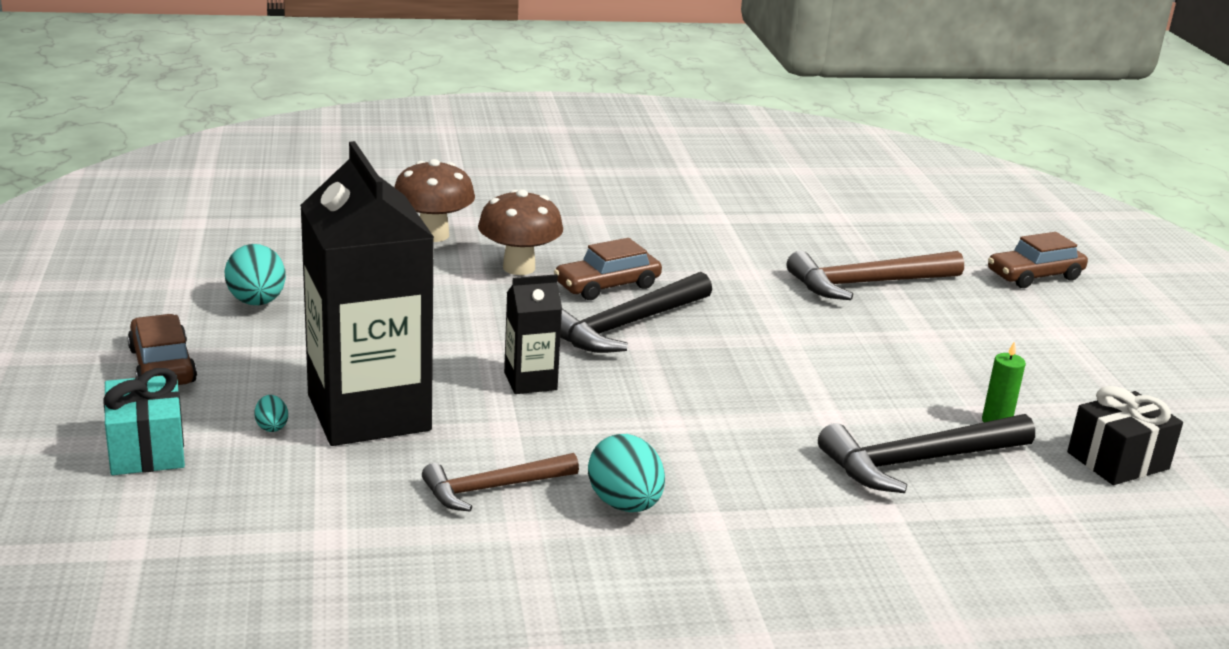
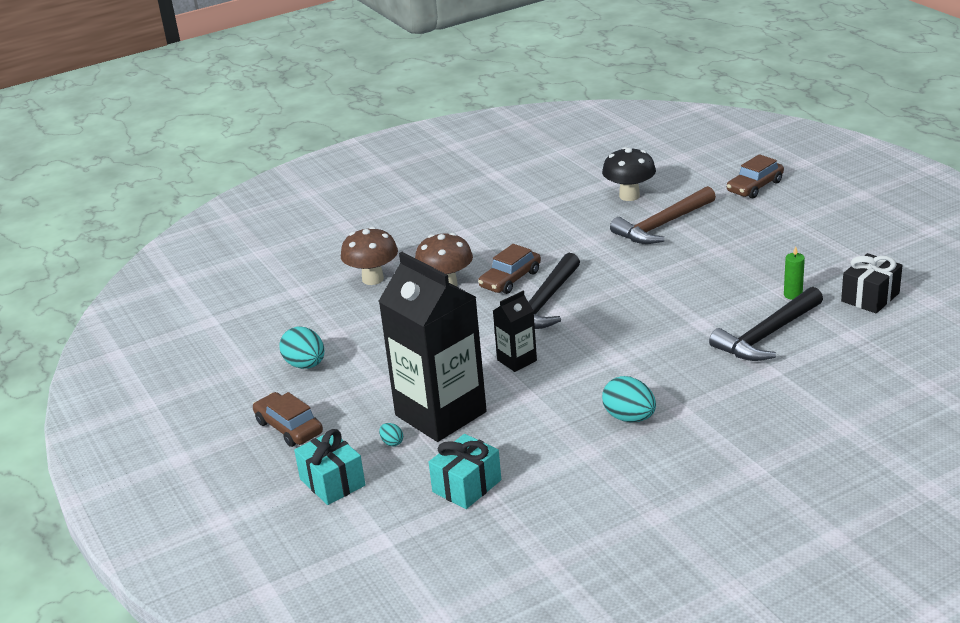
camera: 15 degrees left, 5 degrees up
(316, 516) = (467, 486): none -> turquoise gift
(493, 488) = (550, 434): brown hammer -> none
(847, 239) = (629, 196): none -> black mushroom

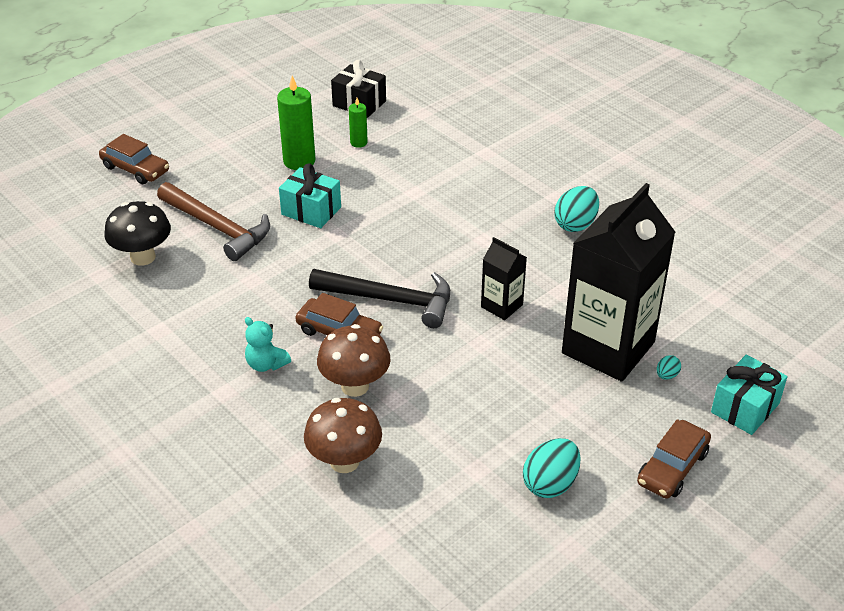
camera: 105 degrees left, 10 degrees up
(467, 486) = (709, 311): turquoise gift -> turquoise gift (311, 211)
(485, 248) = (266, 364): none -> turquoise teddy bear
(761, 262) = (299, 161): none -> green candle
(767, 335) = (429, 155): black hammer -> none

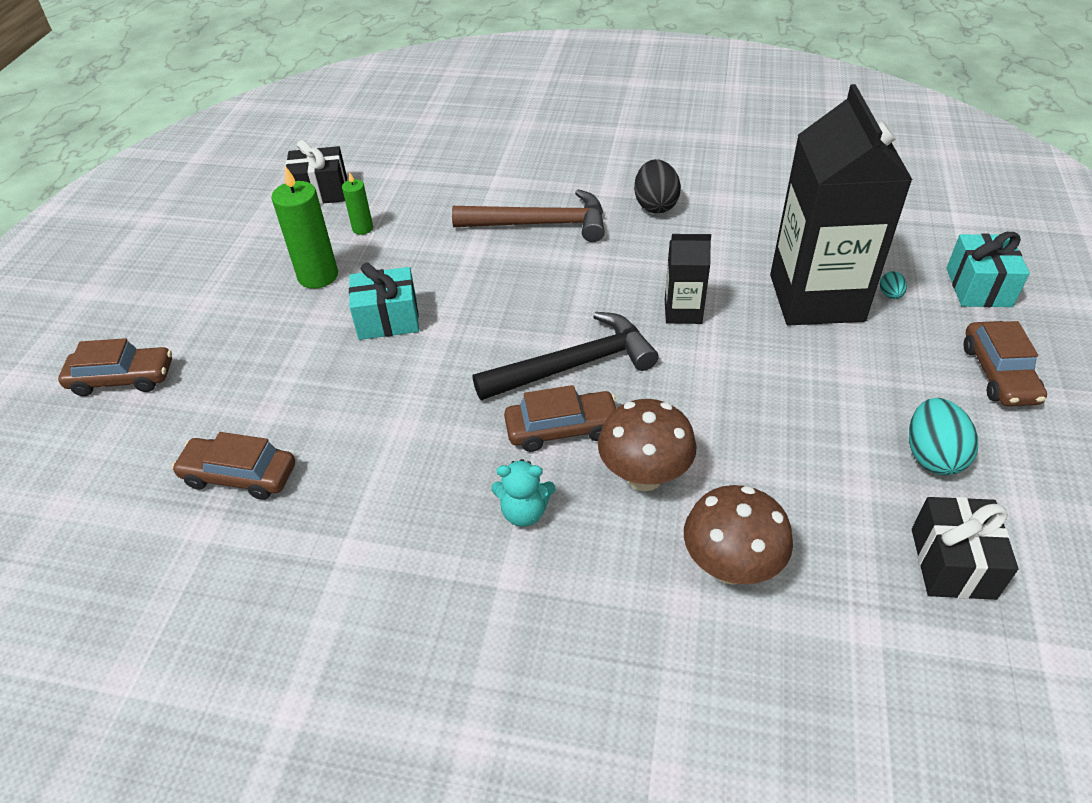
camera: 35 degrees left, 5 degrees up
(143, 257) = (239, 475): black mushroom -> brown car
(218, 227) = (299, 391): brown hammer -> brown hammer (540, 224)
(478, 543) = (952, 563): none -> black gift
(575, 224) = (655, 205): turquoise egg -> black egg

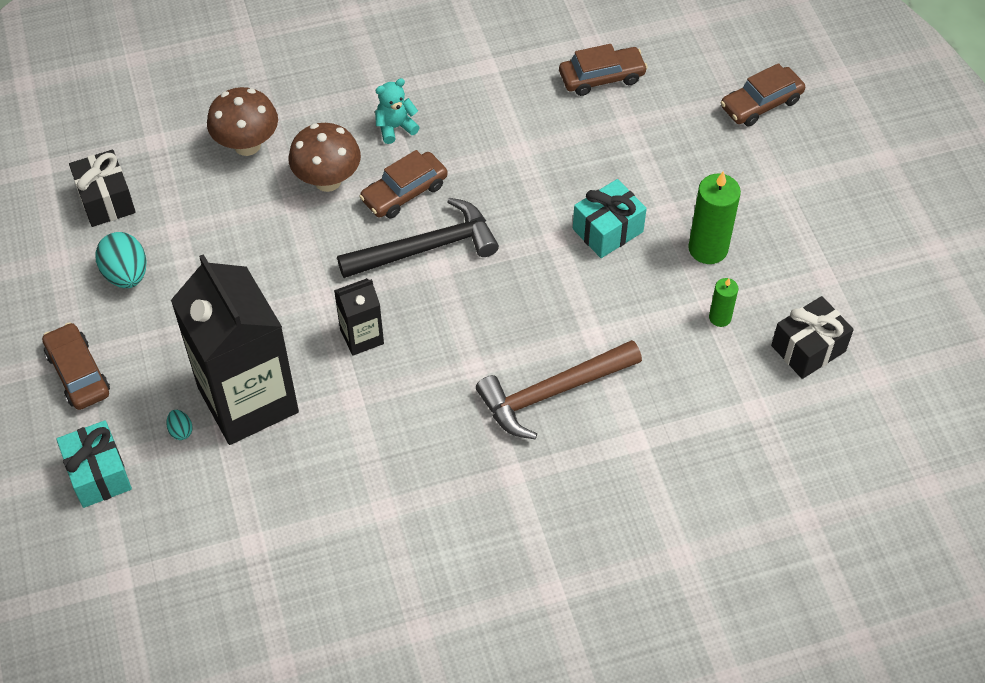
camera: 150 degrees right, 10 degrees up
(574, 365) = (426, 248): black hammer -> black hammer turned 150 degrees counterclockwise
(655, 205) = (451, 469): black egg -> none

